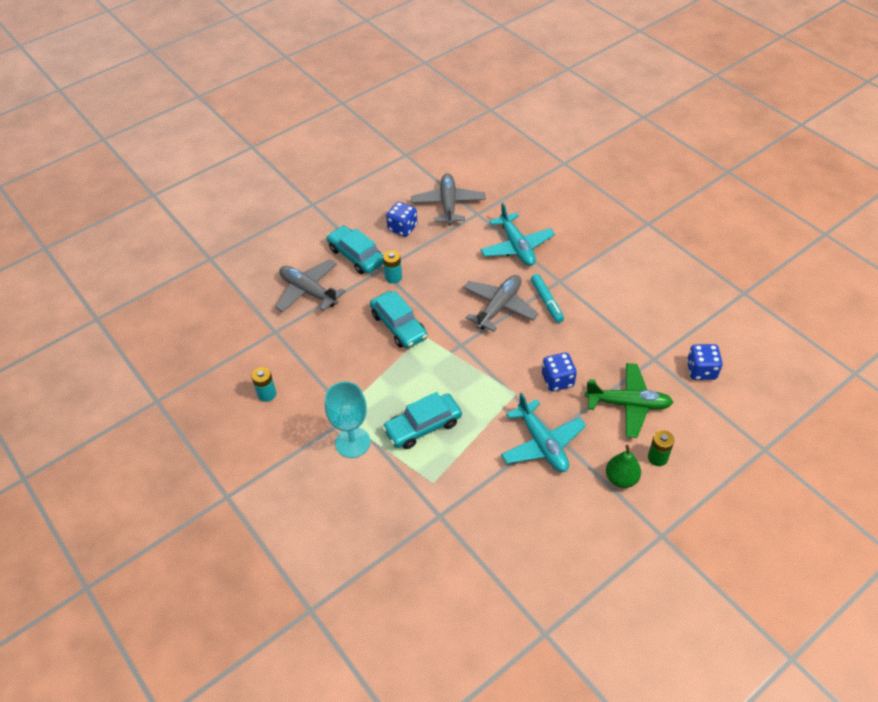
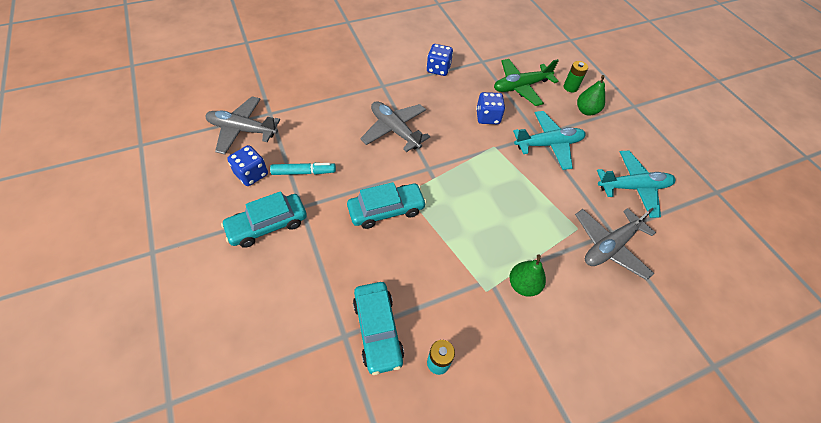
camera: 80 degrees left, 5 degrees up
(308, 291) = (297, 285): grey plane -> grey plane (610, 246)
(352, 442) = (523, 285): turquoise goblet -> green pear
(393, 277) = (318, 199): turquoise battery -> none
(423, 426) = (515, 220): turquoise car -> turquoise car (377, 330)
(516, 246) = (329, 99): turquoise plane -> turquoise plane (633, 187)
(546, 301) = (402, 99): turquoise marker -> turquoise marker (304, 172)
(628, 404) = (521, 87): green plane -> green plane turned 135 degrees counterclockwise
(701, 370) = (500, 43): blue dice -> blue dice (438, 69)

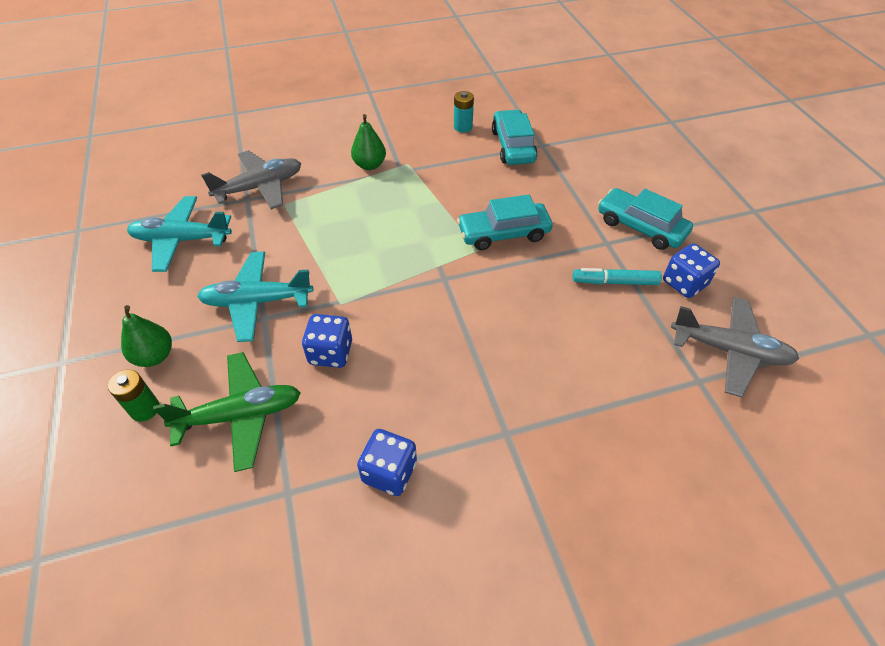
camera: 170 degrees left, 5 degrees down
(267, 225) = (640, 227): turquoise car -> turquoise car turned 120 degrees counterclockwise
(395, 130) = (488, 337): grey plane -> none

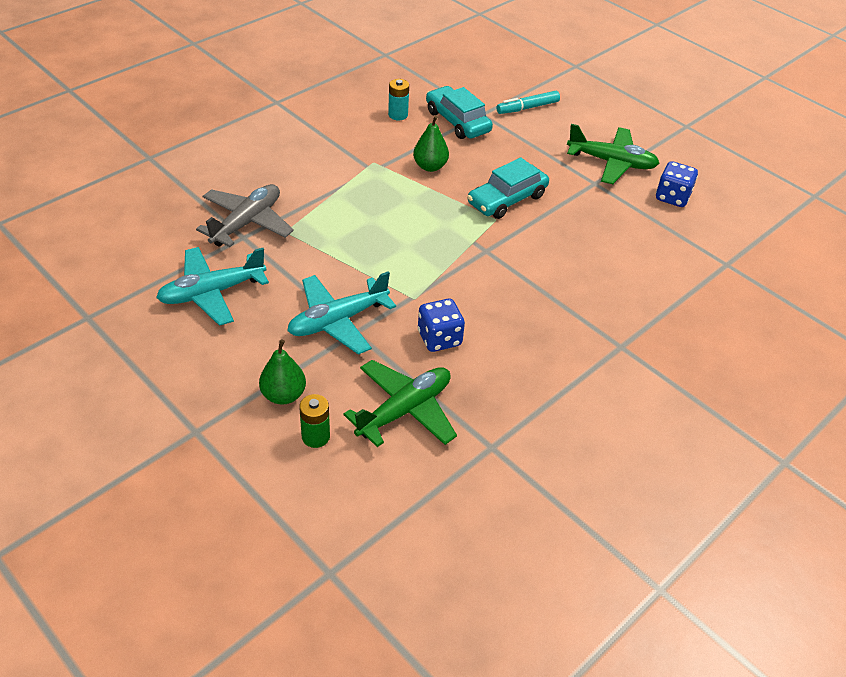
camera: 30 degrees left, 5 degrees down
(369, 165) = (338, 173): green pear -> green pear (430, 166)
(389, 472) = (557, 403): blue dice -> none
(615, 282) = (621, 212): turquoise marker -> turquoise marker (527, 108)
(640, 227) = (611, 162): turquoise car -> green plane
(729, 351) = (733, 236): grey plane -> none

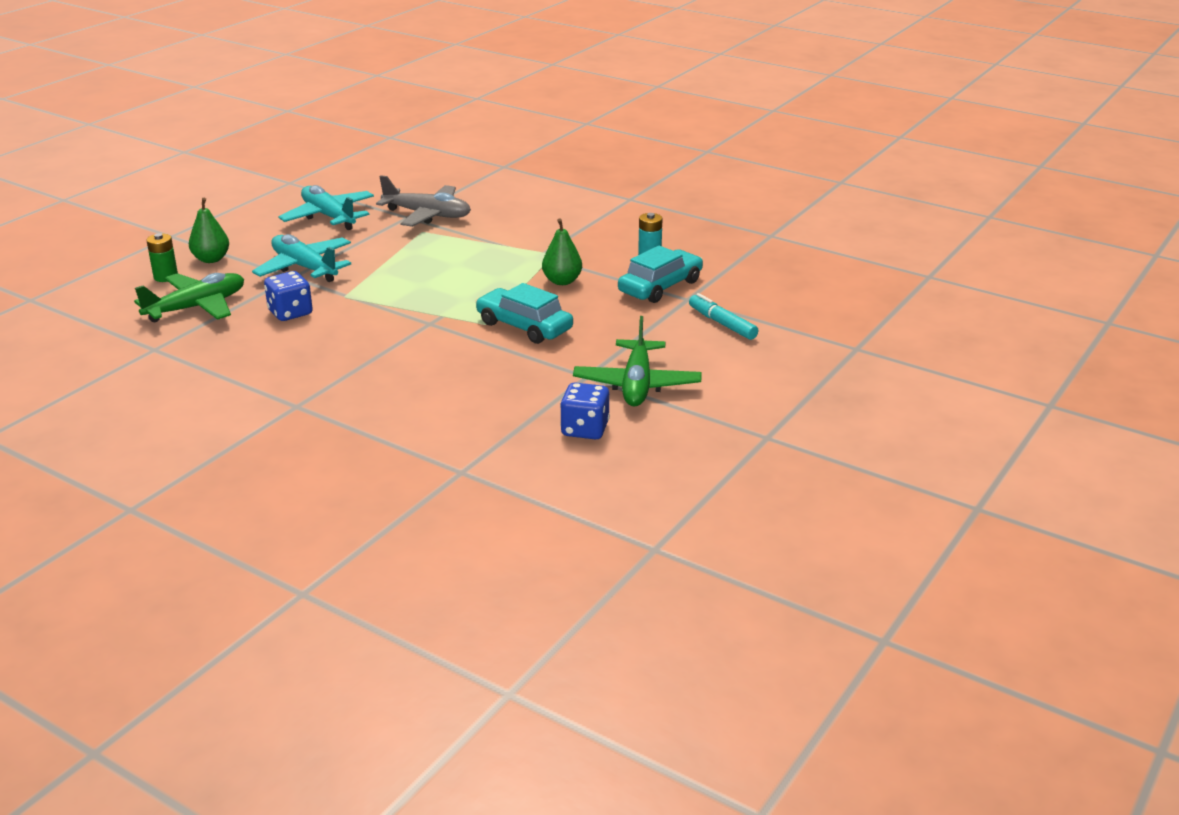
camera: 80 degrees right, 15 degrees down
(404, 410) = (196, 307): green plane -> green plane turned 75 degrees counterclockwise

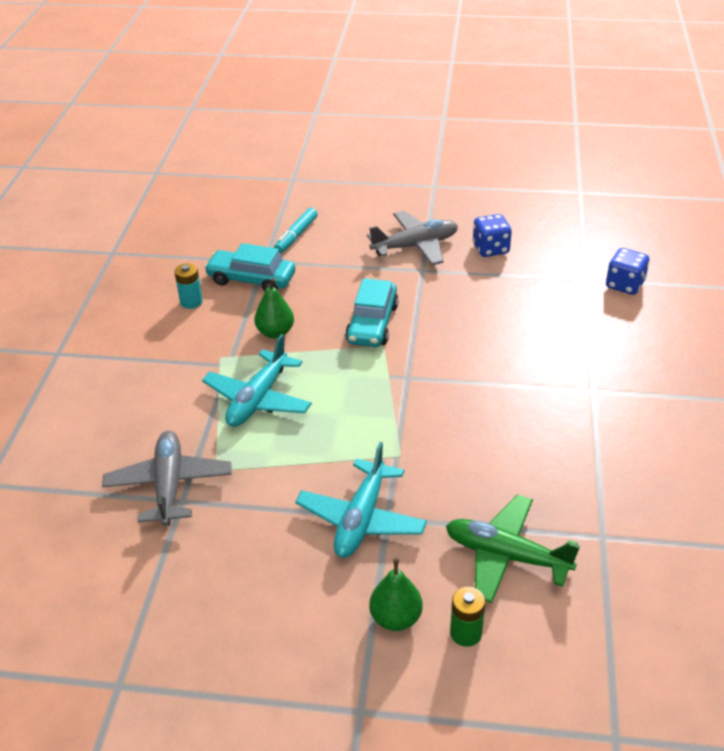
camera: 115 degrees left, 10 degrees up
(290, 313) = (460, 476): blue dice -> blue dice (624, 285)
(329, 217) = (216, 573): turquoise plane -> turquoise plane (258, 399)
(637, 384) = (415, 246): green plane -> grey plane

